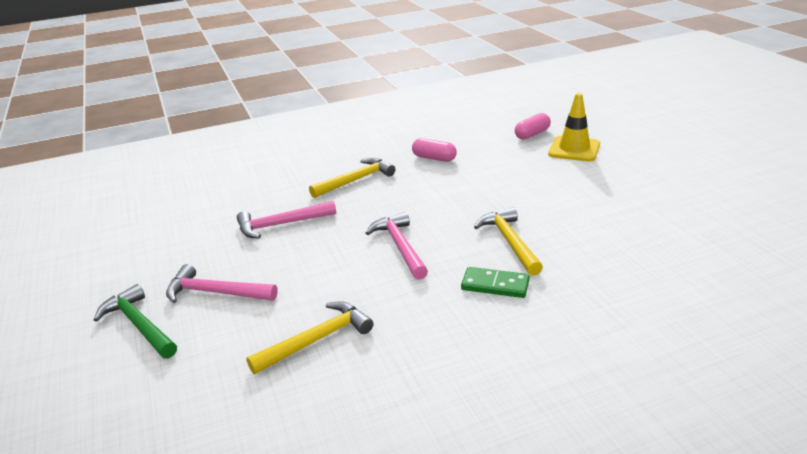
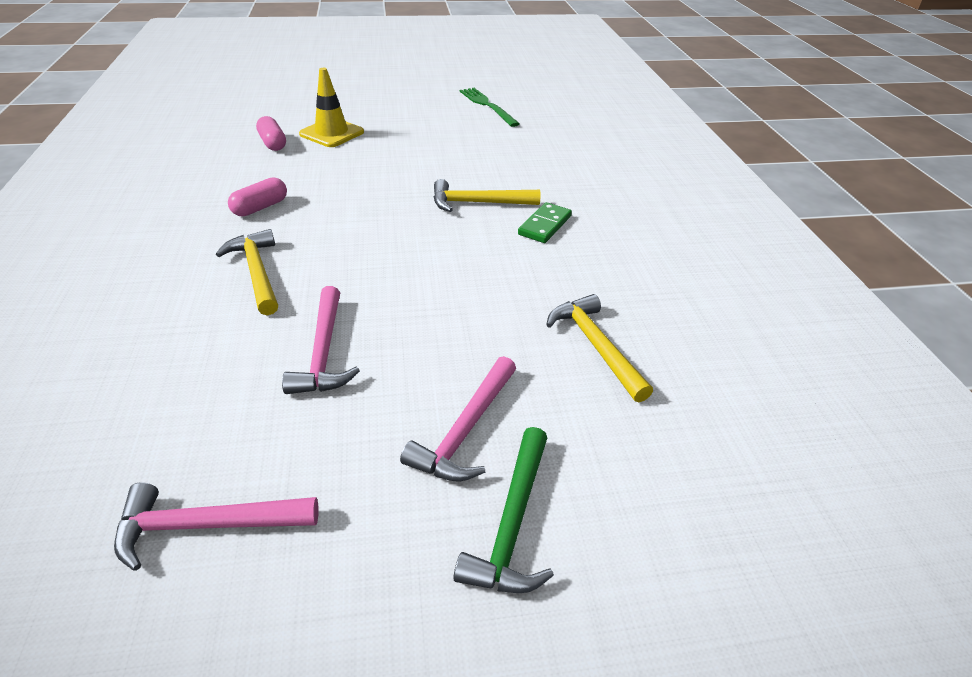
camera: 80 degrees left, 10 degrees up
(139, 325) = (512, 523): green hammer -> green hammer turned 45 degrees counterclockwise
(400, 246) = (446, 265): pink hammer -> pink hammer (207, 525)
(736, 205) = (487, 106): none -> green fork

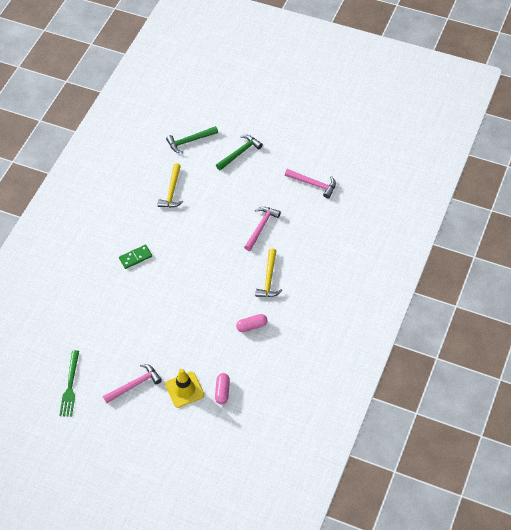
camera: 145 degrees left, 15 degrees up
(465, 430) = (234, 181): pink hammer -> pink hammer (135, 385)
(478, 203) = (152, 286): yellow hammer -> none
(688, 490) = (190, 141): none -> green hammer

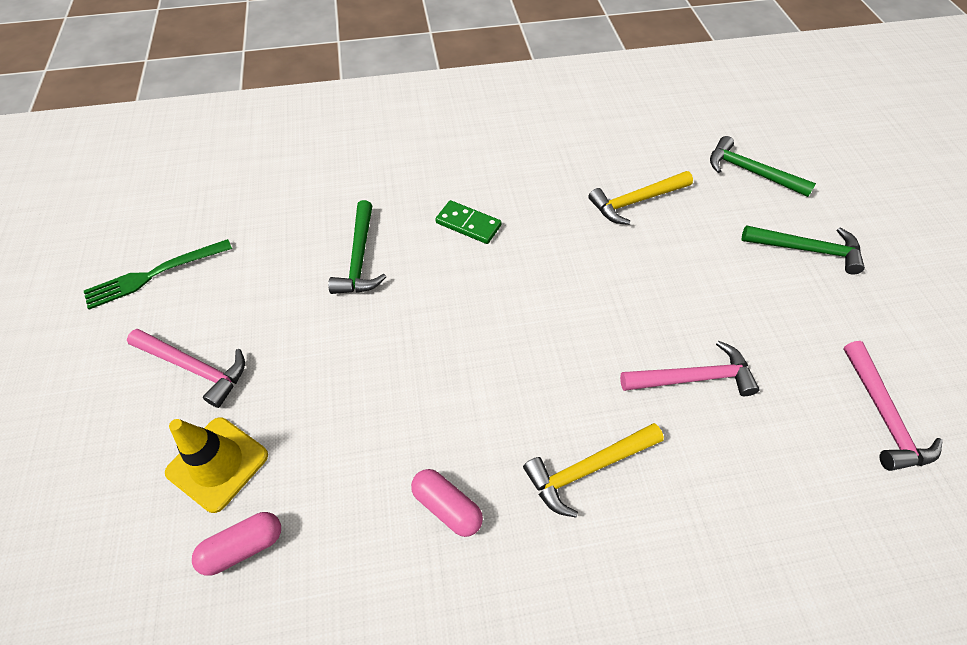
camera: 55 degrees right, 0 degrees up
(122, 306) = (359, 258): none -> green hammer

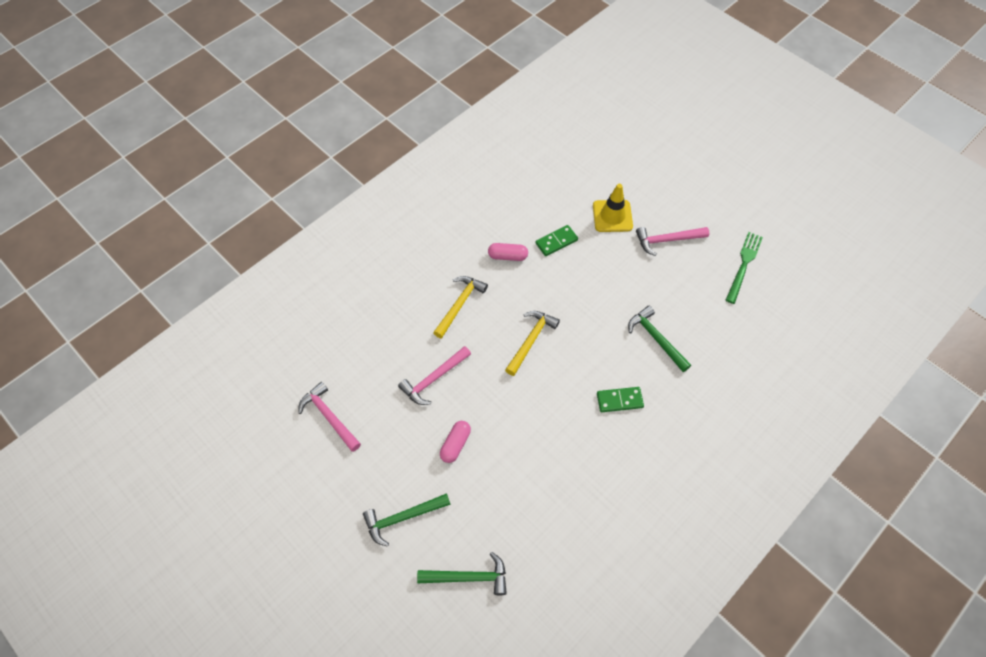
camera: 145 degrees right, 5 degrees up
(243, 547) = (571, 200): pink capsule -> pink capsule (455, 444)
(347, 478) = (556, 242): none -> green domino
(636, 201) = (532, 489): yellow hammer -> yellow hammer (531, 340)

